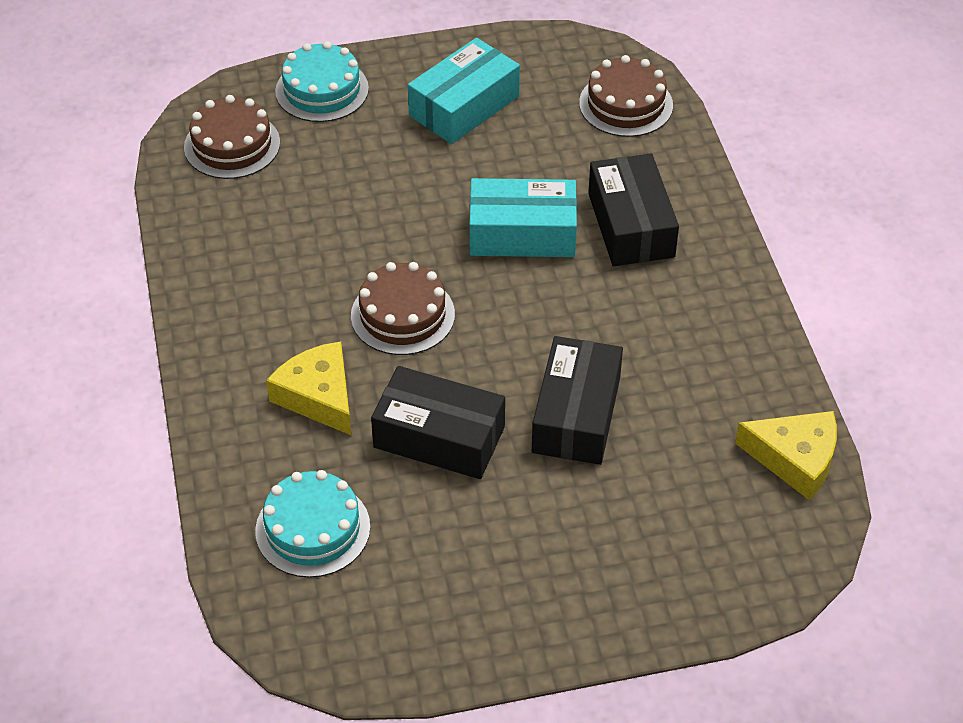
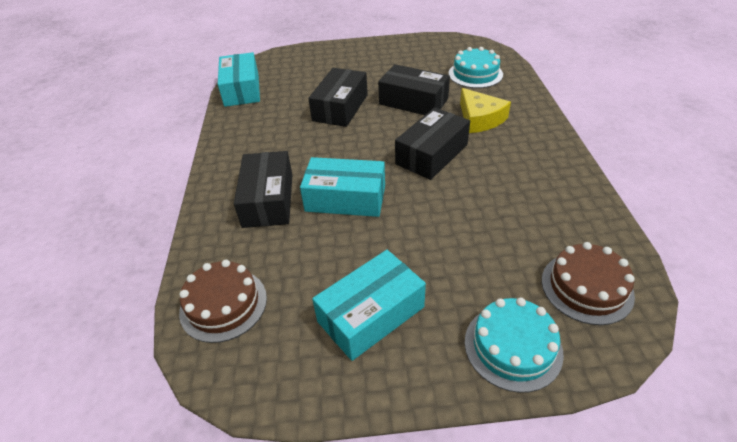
camera: 170 degrees left, 5 degrees down
(402, 315) = (432, 154): brown cake -> black box
(795, 459) = (242, 89): yellow cheese -> turquoise box

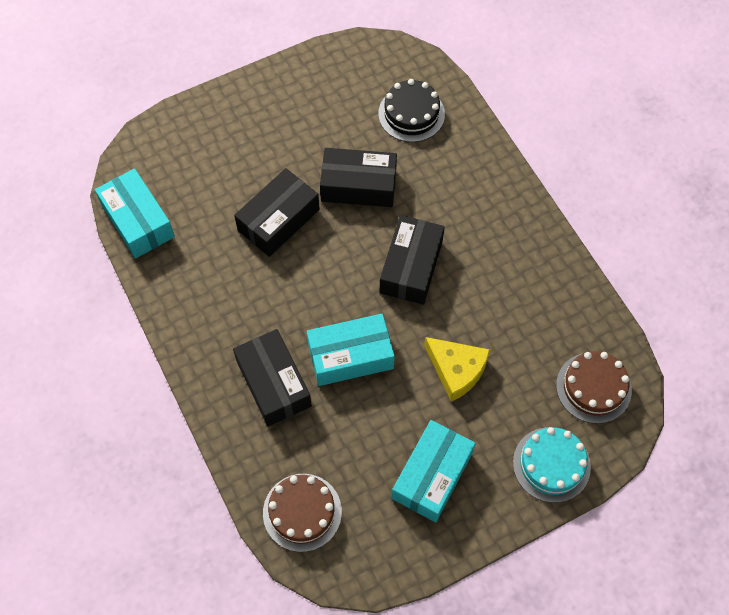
camera: 25 degrees left, 20 degrees up
(340, 107) = (278, 220): black box -> black box turned 45 degrees clockwise
(475, 74) = (411, 114): turquoise cake -> black cake
(479, 119) = (442, 195): yellow cheese -> yellow cheese (456, 370)

